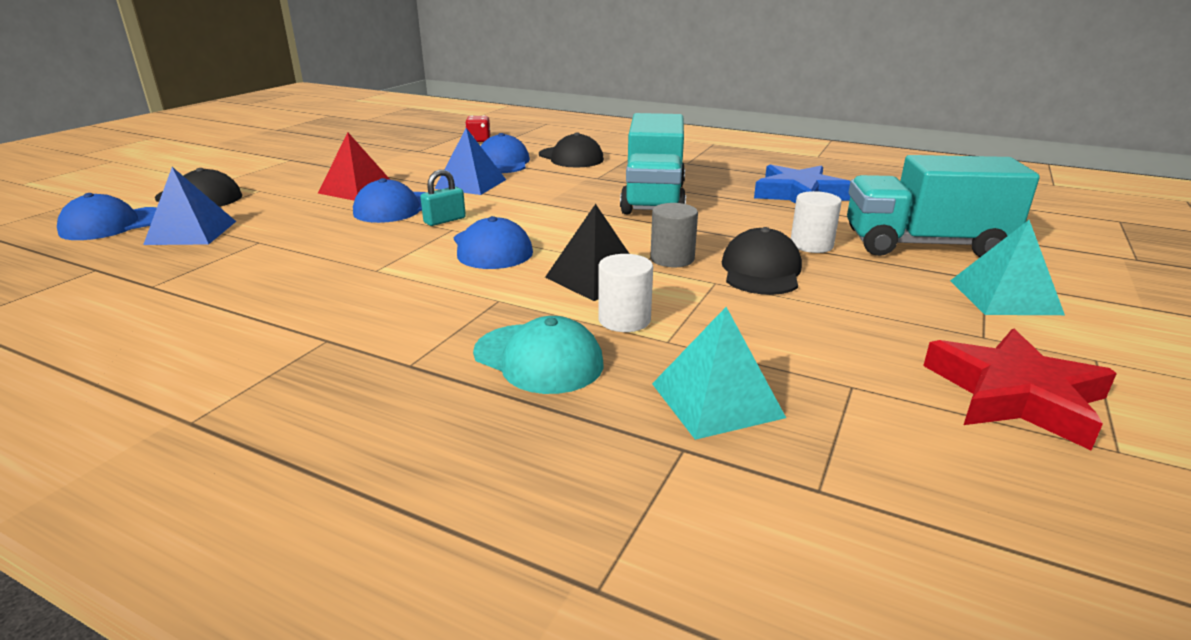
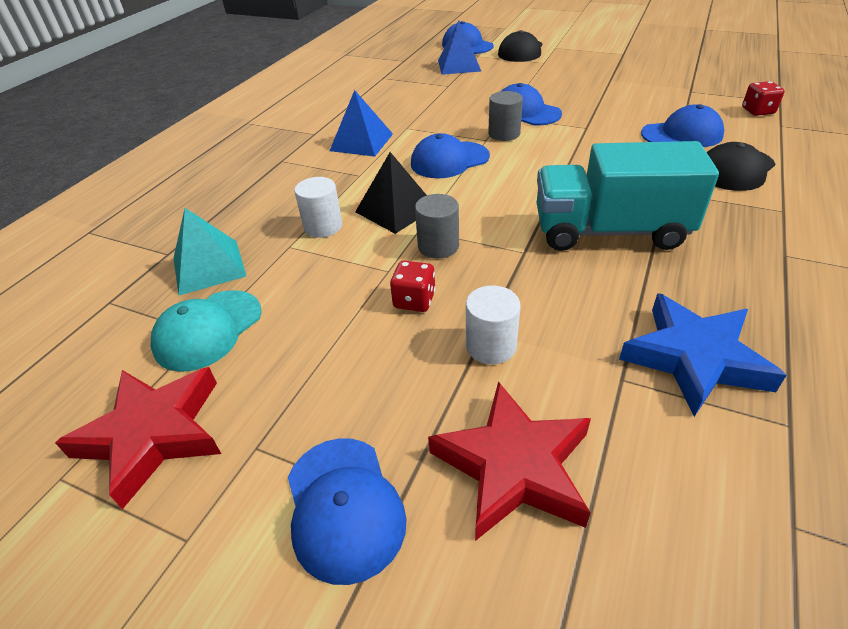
camera: 90 degrees right, 15 degrees up
(357, 189) = (562, 90): red pyramid -> none
(445, 220) = (504, 134): turquoise padlock -> grey cylinder
(471, 184) = (602, 129): blue pyramid -> blue pyramid (361, 142)
(538, 359) = (277, 198): turquoise cap -> turquoise cap (208, 330)
(761, 271) = (414, 300): black cap -> red dice
(924, 245) = (514, 466): turquoise truck -> red star
(1005, 297) = (344, 507): turquoise pyramid -> blue cap

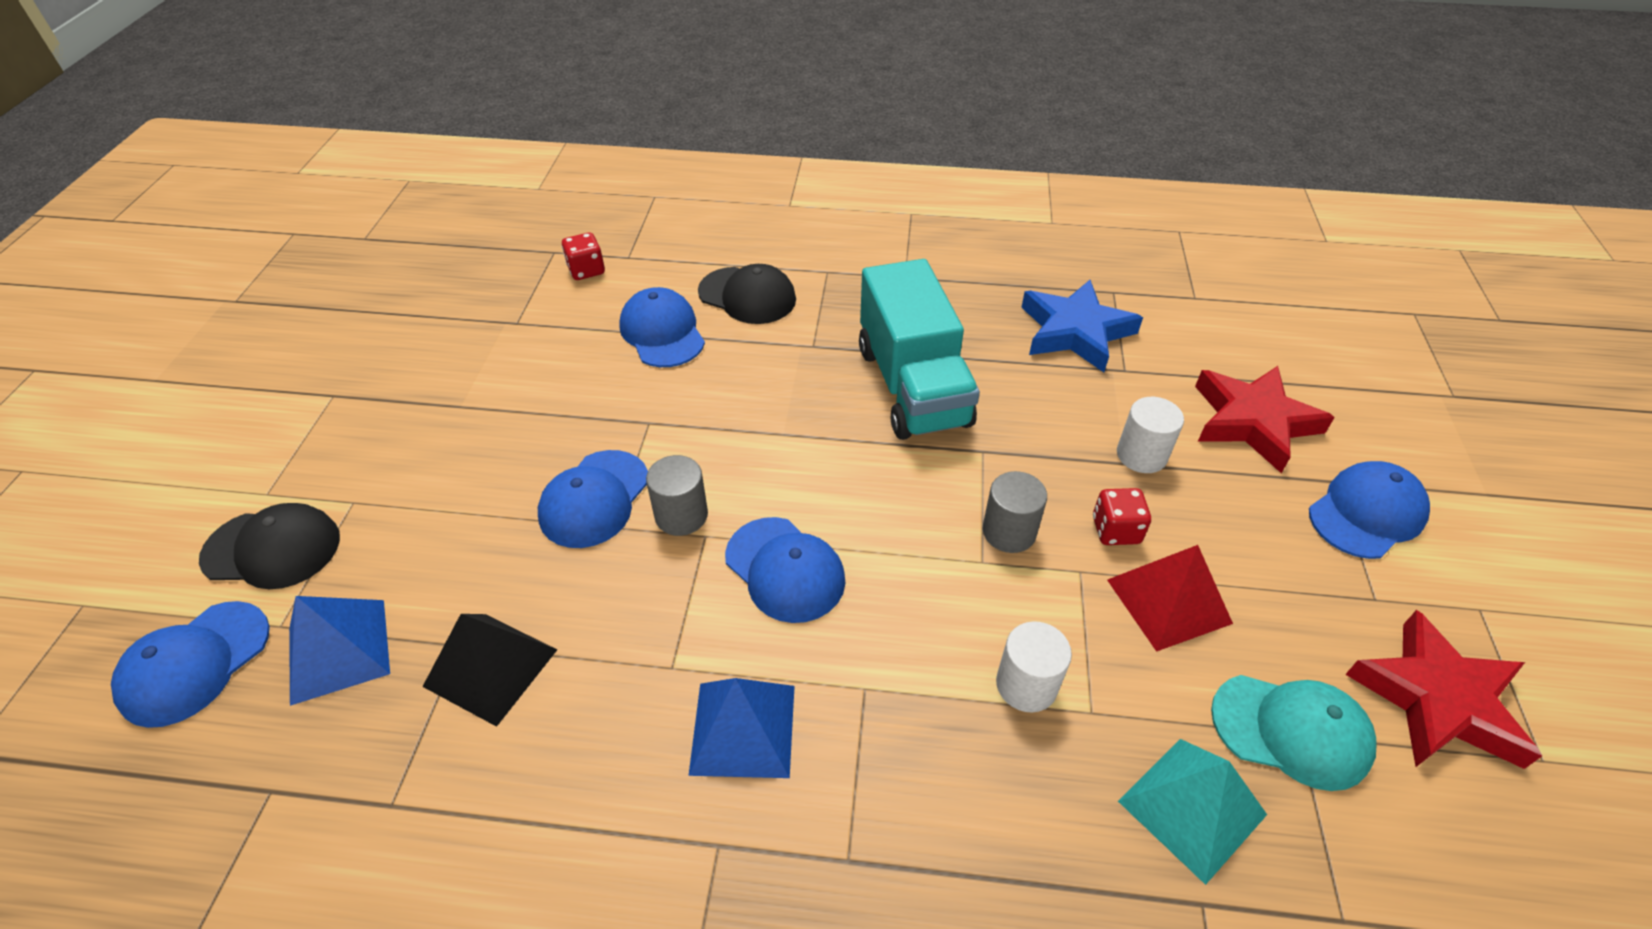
camera: 110 degrees left, 5 degrees up
(337, 307) = (1168, 601): none -> red pyramid
(396, 209) = (946, 602): black pyramid -> black pyramid (490, 667)

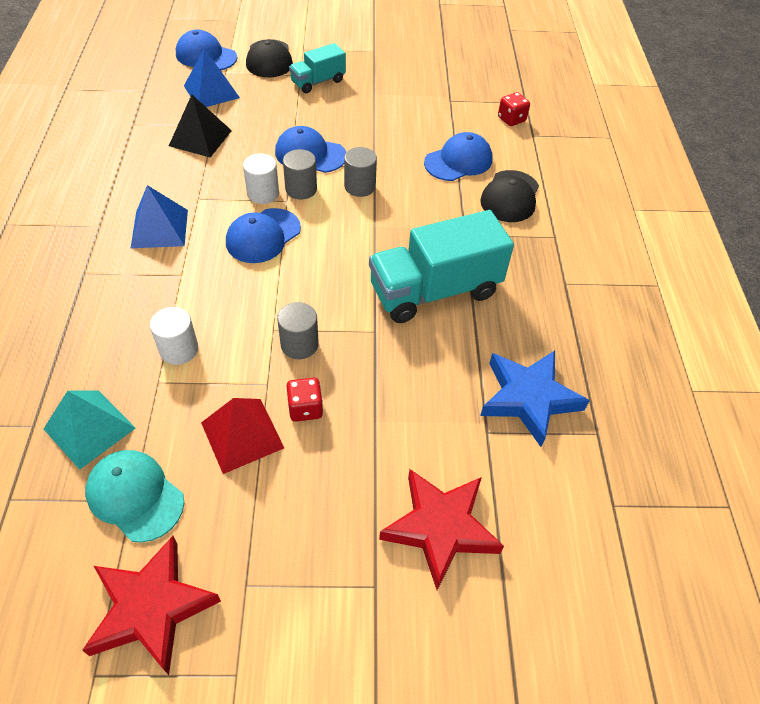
camera: 80 degrees right, 5 degrees up
(389, 477) = (318, 82): none -> turquoise truck
(692, 443) = (360, 186): none -> grey cylinder
(1141, 455) = (385, 433): white cylinder -> white cylinder (263, 193)
(1291, 731) = (135, 496): turquoise cap -> turquoise cap turned 120 degrees clockwise
(1366, 513) = (339, 603): blue cap -> none

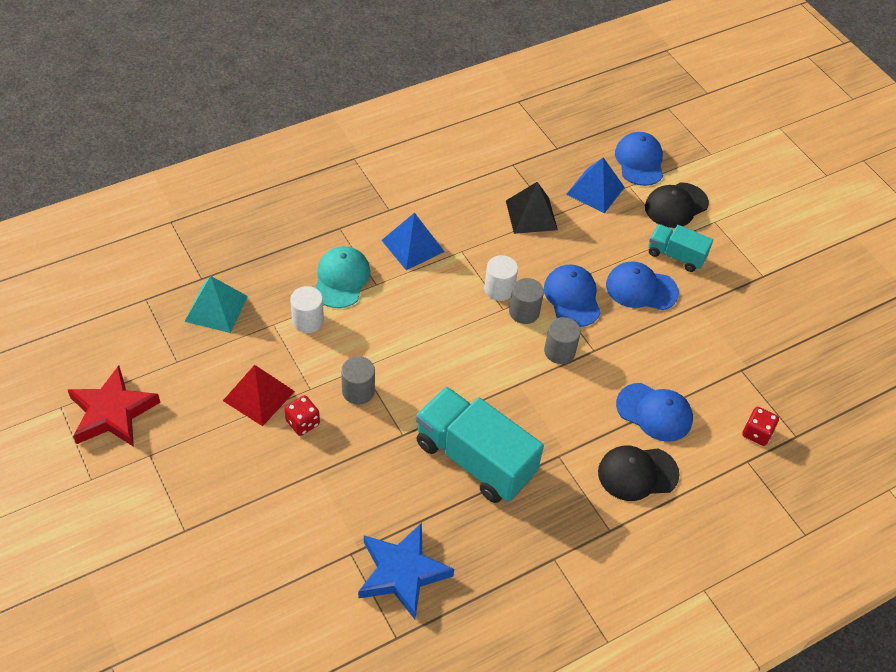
camera: 60 degrees right, 0 degrees up
(135, 496) = (181, 361): turquoise cap -> turquoise cap (341, 279)
(263, 236) = (451, 313): blue cap -> blue cap (641, 289)
(440, 527) = (249, 553): red star -> none

